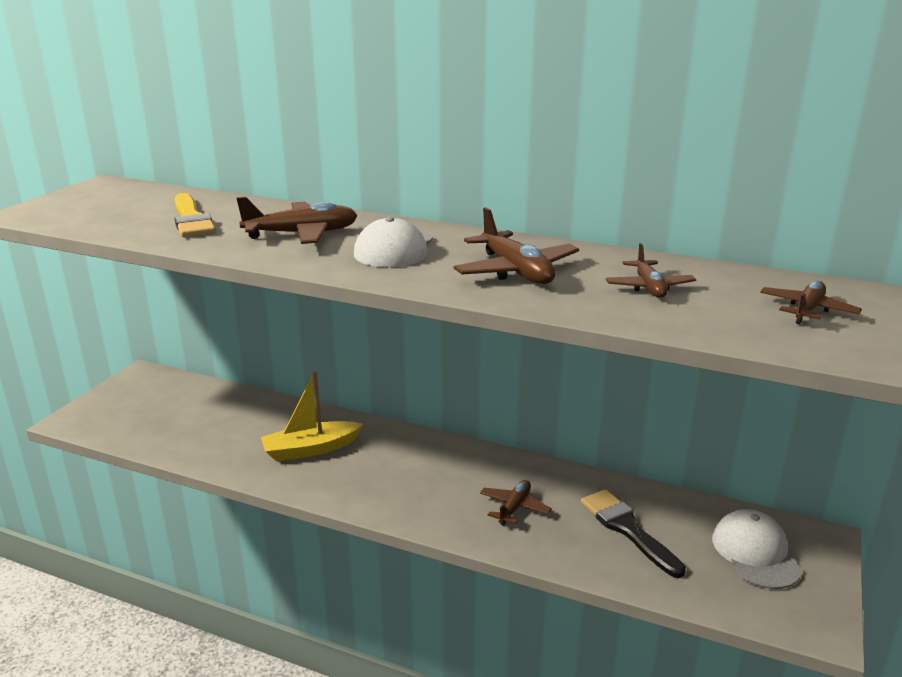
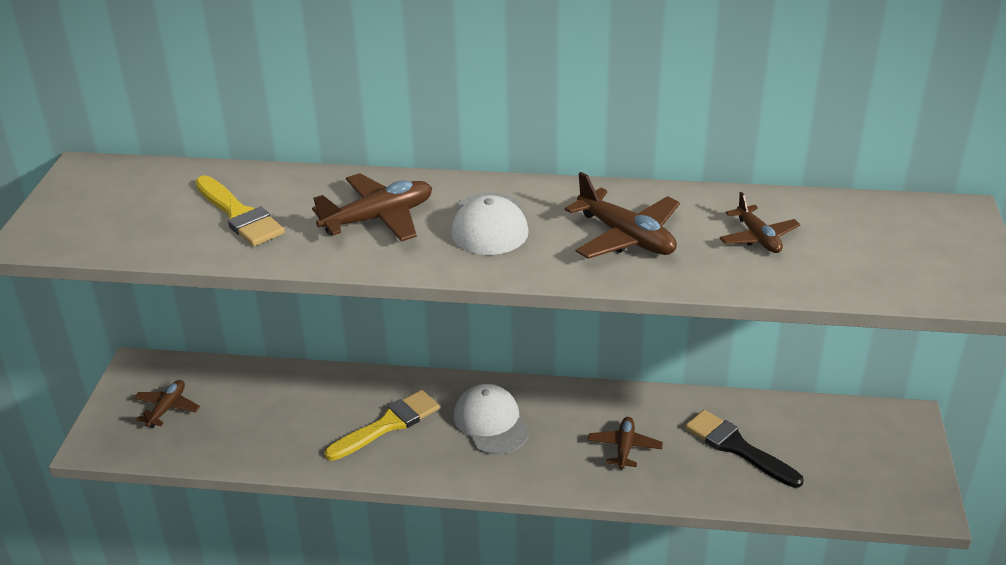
camera: 15 degrees left, 10 degrees up
(310, 449) = (388, 425): yellow boat -> yellow brush
(755, 553) = (856, 447): white cap -> white cap (491, 423)
(807, 310) = (903, 243): brown plane -> brown plane (167, 408)

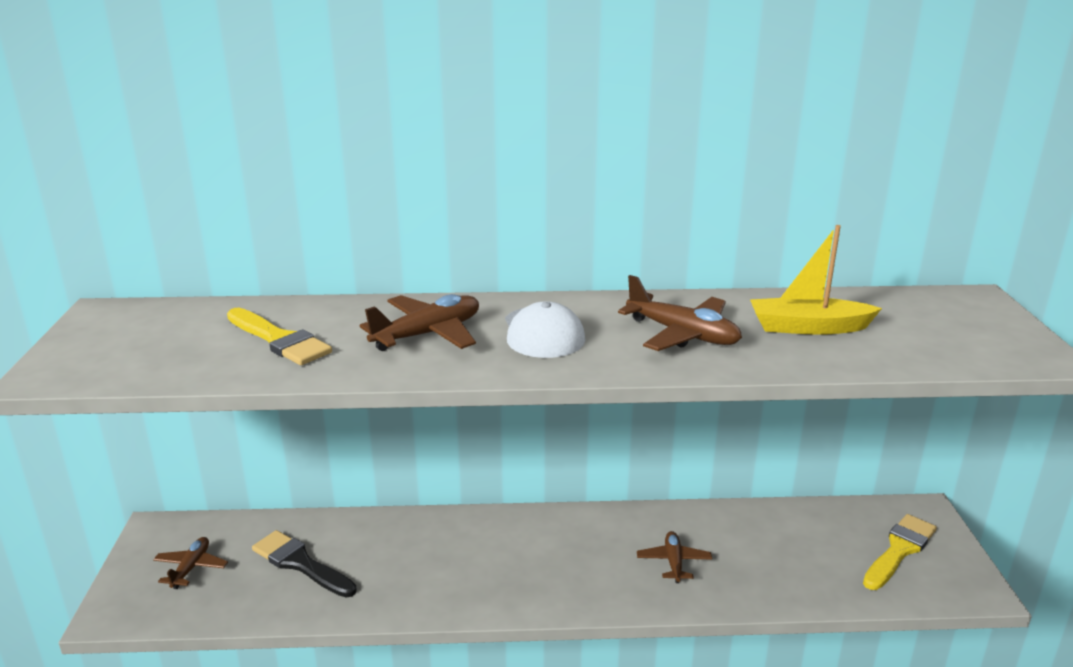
camera: 10 degrees left, 10 degrees down
(388, 425) = (430, 562): yellow brush -> yellow brush (899, 550)
(491, 423) = (535, 551): white cap -> none
(737, 447) = (781, 551): black brush -> black brush (300, 564)
(758, 237) = (808, 327): brown plane -> yellow boat

